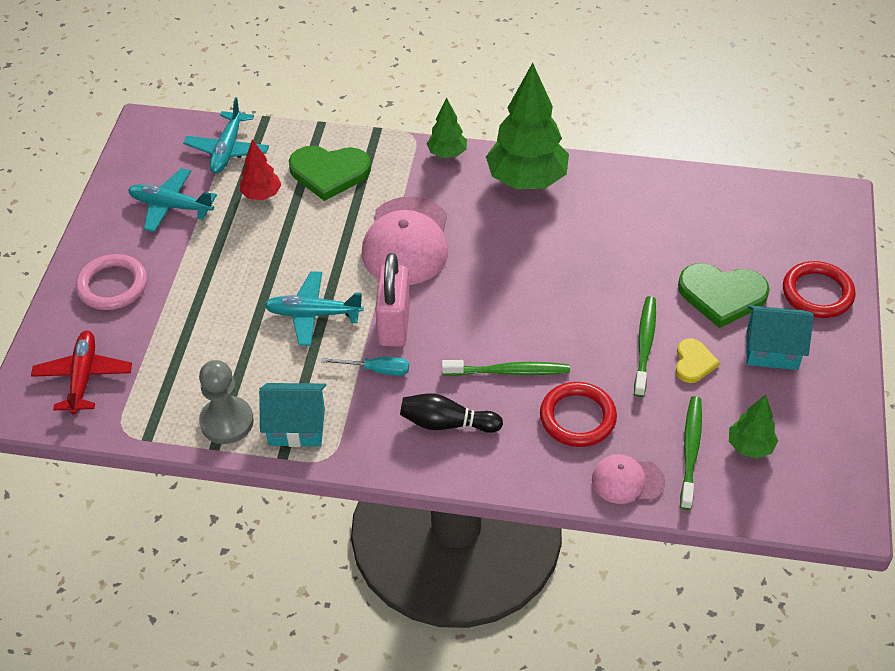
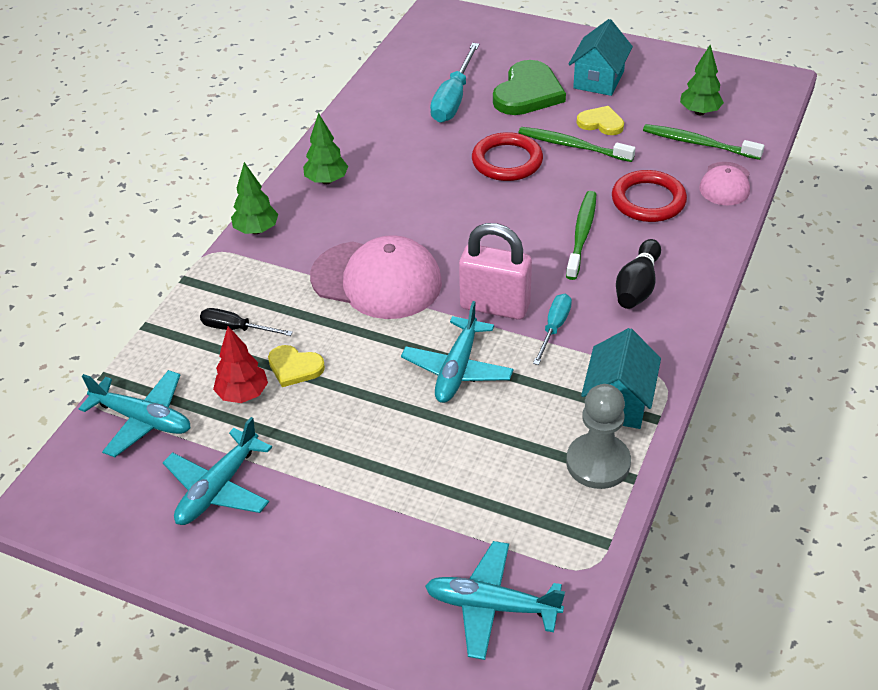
camera: 75 degrees left, 5 degrees down
(83, 377) = (491, 606): red plane -> turquoise plane
(112, 285) = (338, 563): pink ring -> none
(295, 216) = (294, 367): none -> yellow heart
(329, 173) = (236, 329): green heart -> black screwdriver
(526, 180) = (326, 180): green tree -> green tree, size x0.50
(685, 240) = (453, 99): none -> turquoise screwdriver
(817, 293) = (542, 44): red ring -> red ring (507, 161)

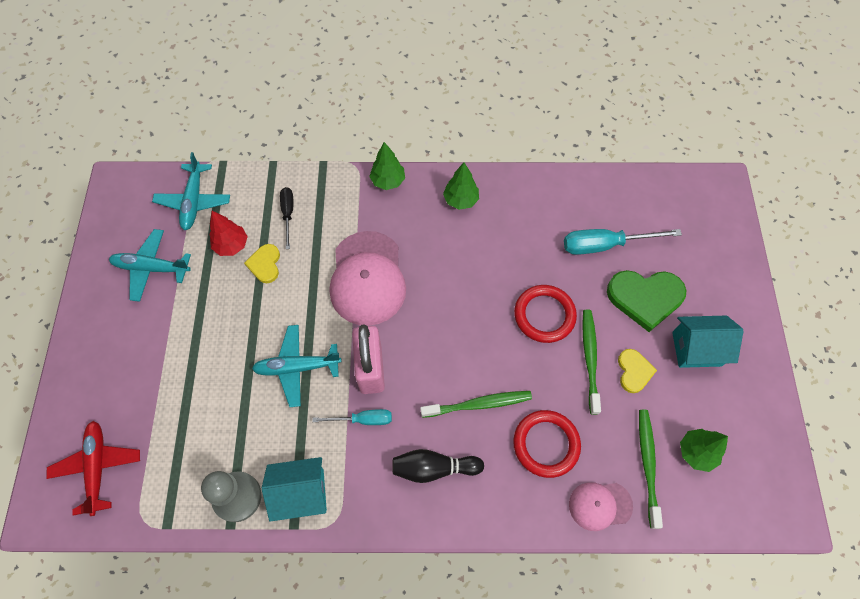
camera: 65 degrees right, 20 degrees up
(491, 606) = (98, 467): turquoise plane -> red plane

